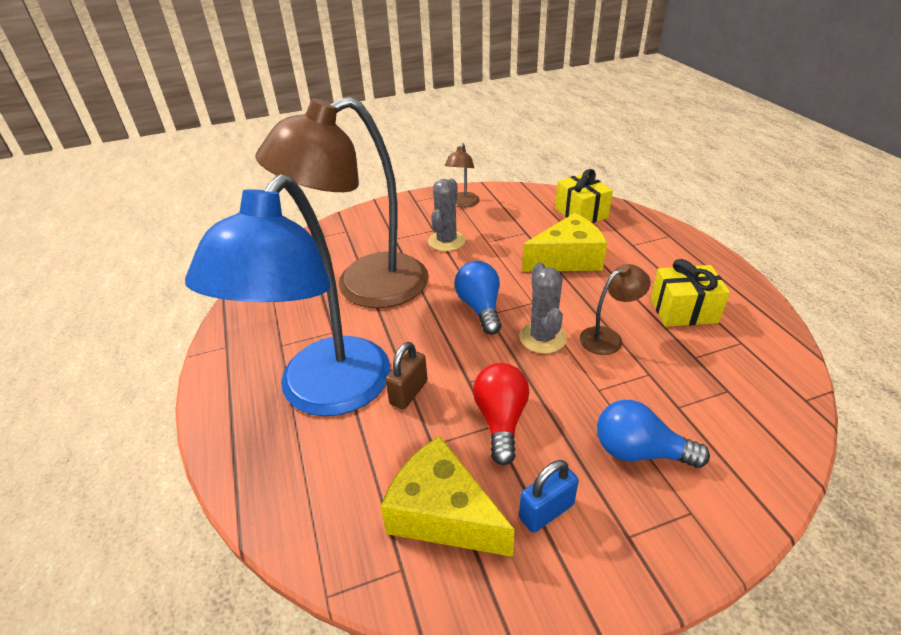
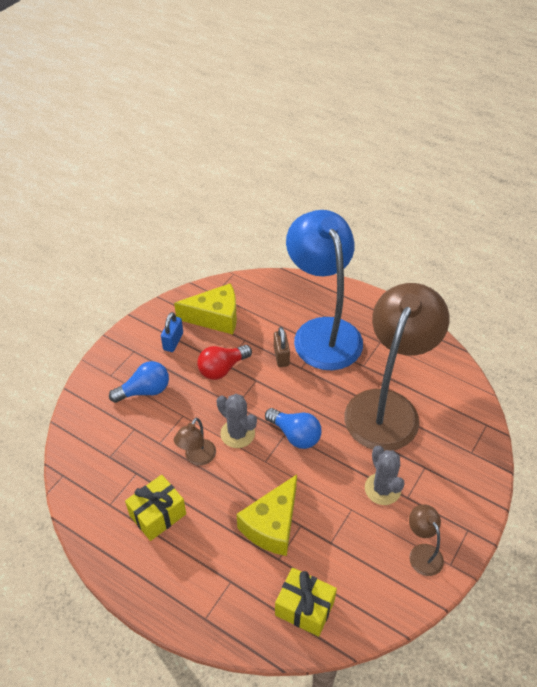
camera: 140 degrees right, 10 degrees up
(501, 420) = (222, 368): red light bulb -> red light bulb turned 90 degrees clockwise

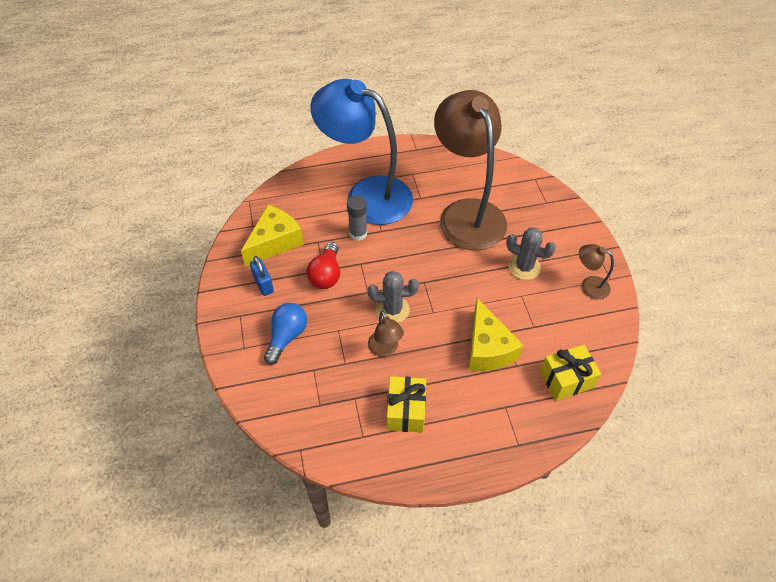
camera: 45 degrees left, 5 degrees up
(281, 356) = (358, 233): brown padlock -> grey glue stick
(295, 435) = (431, 278): blue light bulb -> none

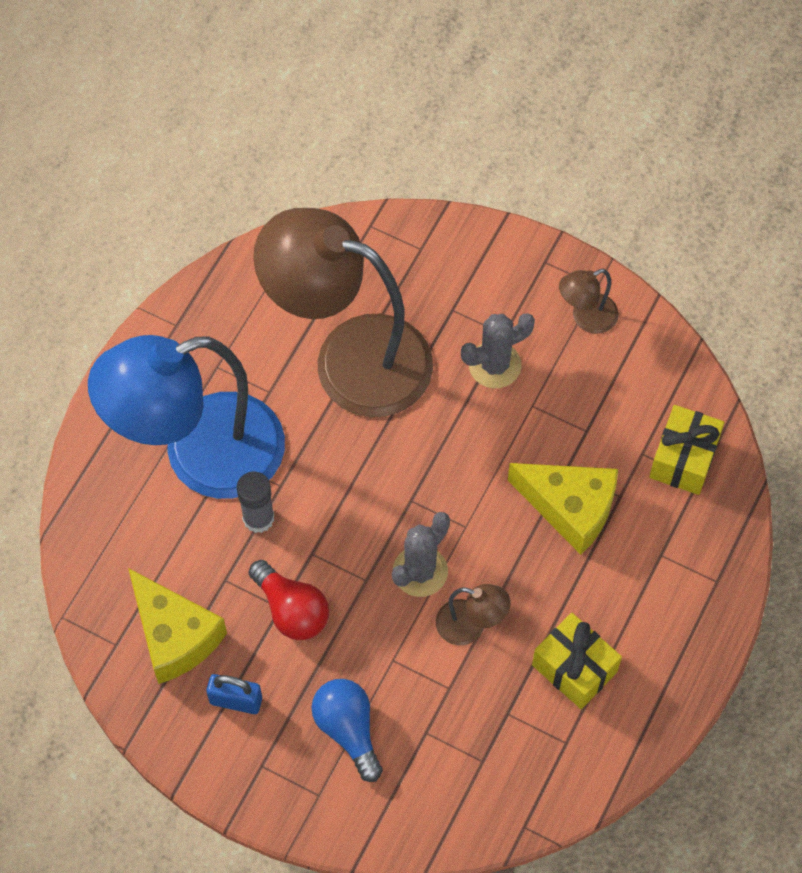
camera: 50 degrees left, 10 degrees up
(275, 242) = (175, 636): yellow cheese -> yellow cheese turned 150 degrees clockwise

